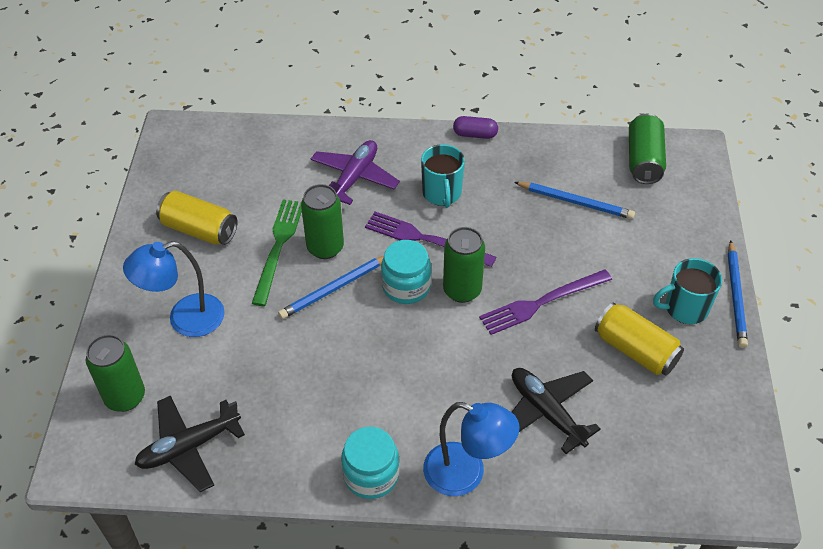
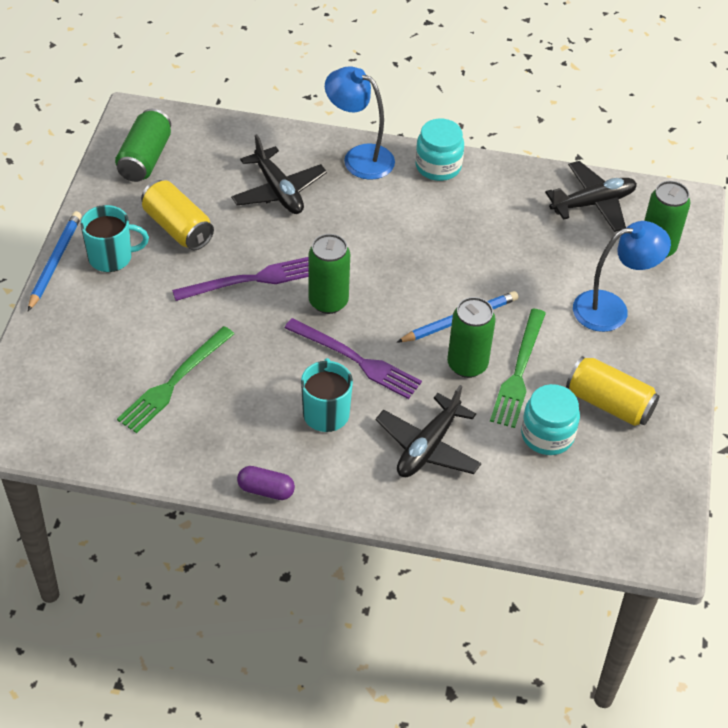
camera: 175 degrees left, 0 degrees up
(354, 178) = (428, 447): purple plane -> black plane
(406, 286) = (385, 313): turquoise jar -> turquoise jar (547, 435)
(575, 202) = (174, 382): blue pencil -> green fork
(644, 160) = (69, 425): green can -> green can (145, 159)

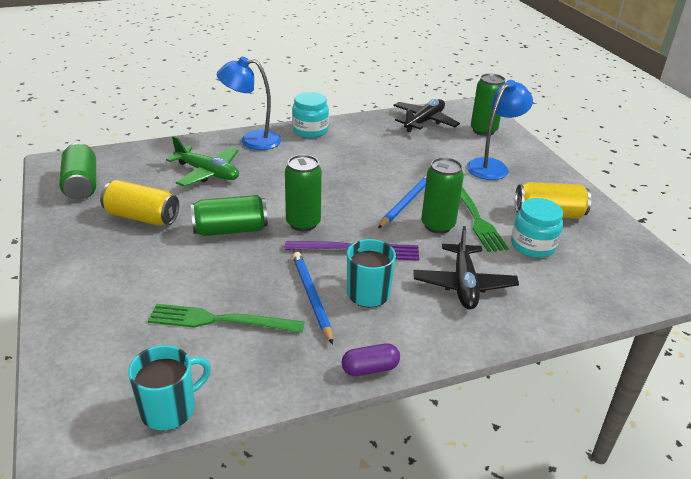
camera: 30 degrees left, 15 degrees down
(54, 262) = (40, 274): blue pencil -> blue pencil (311, 297)
(112, 257) = (95, 253): turquoise mug -> turquoise mug (170, 409)
(174, 382) = (220, 320): green fork -> green fork turned 90 degrees clockwise
(251, 280) = (230, 230): purple fork -> green can
(278, 191) = (207, 173): black plane -> green plane

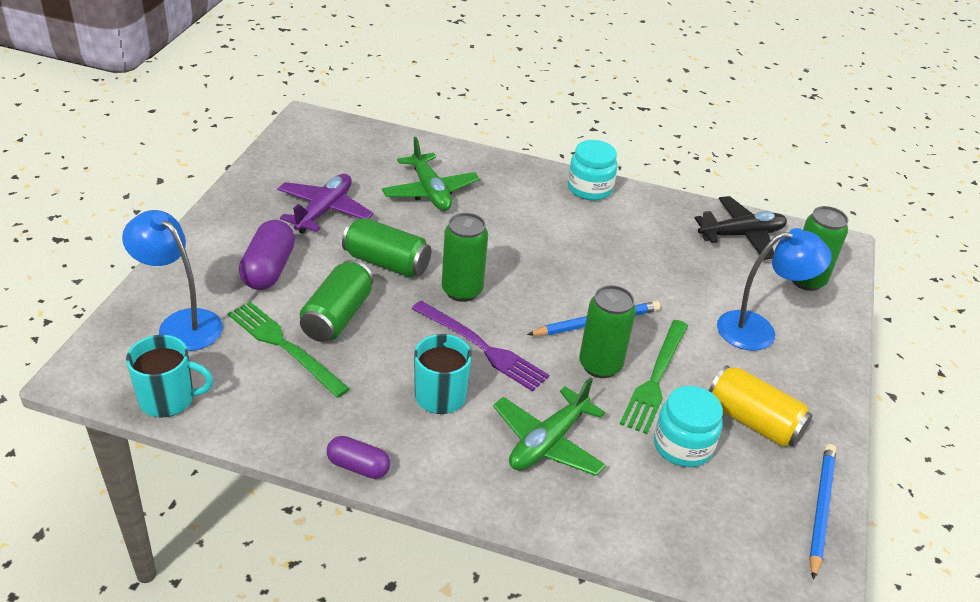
camera: 35 degrees right, 5 degrees up
(81, 185) = (307, 153): green can -> green can (337, 316)
(142, 217) = (324, 211): yellow can -> purple plane
(144, 275) = (269, 269): none -> purple capsule
(252, 140) = (513, 173): blue lamp -> blue lamp (181, 323)
(311, 297) = (384, 370): blue pencil -> blue pencil (820, 509)
(463, 284) = (548, 442): black plane -> green plane

